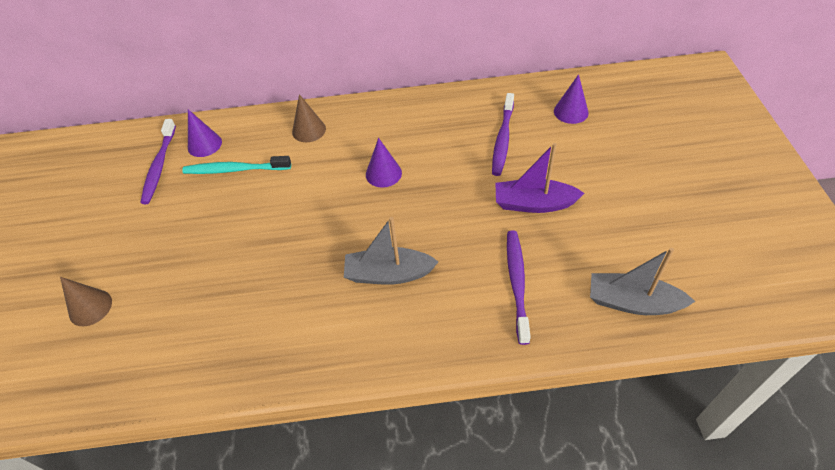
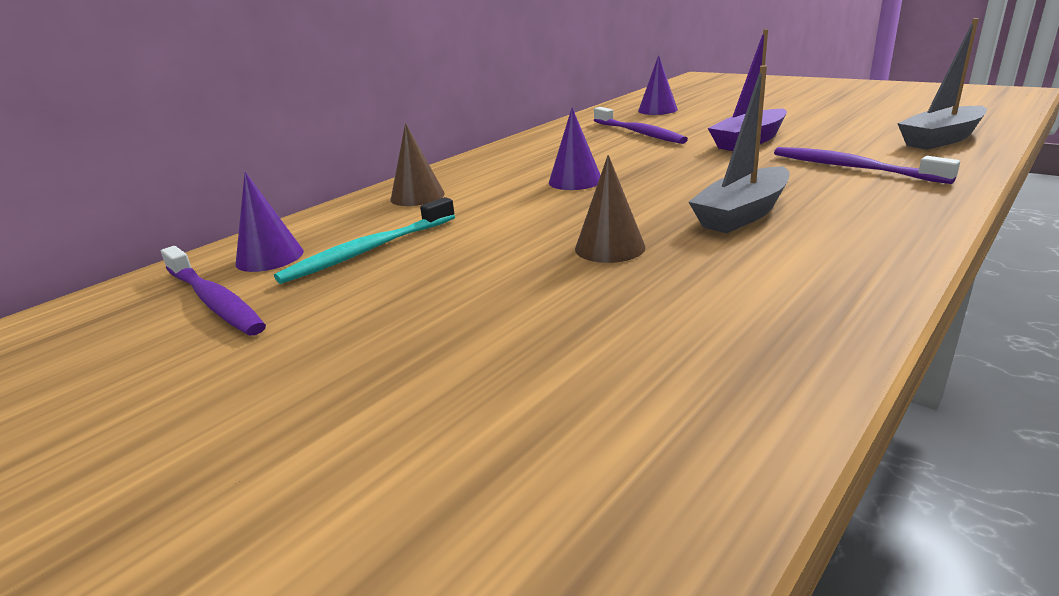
camera: 45 degrees left, 25 degrees down
(90, 307) = (358, 486): brown cone -> brown cone (610, 247)

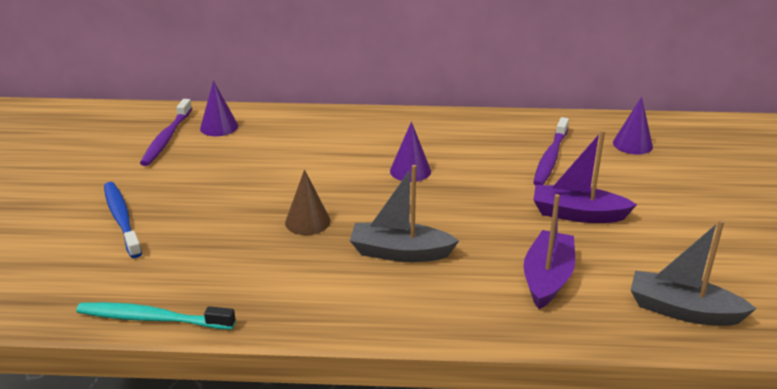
camera: 50 degrees right, 5 degrees up
(369, 250) = (248, 150): turquoise toothbrush -> turquoise toothbrush (153, 319)
(386, 394) = (122, 219): none -> blue toothbrush
(417, 196) = (334, 128): brown cone -> none
(853, 168) = (547, 278): purple toothbrush -> purple boat

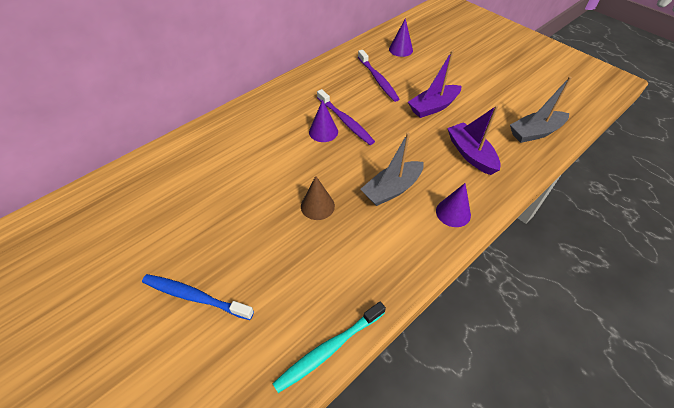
camera: 45 degrees left, 20 degrees up
(167, 138) = (130, 209): purple toothbrush -> purple toothbrush (345, 121)
(219, 127) = (157, 175): purple cone -> purple cone (453, 213)

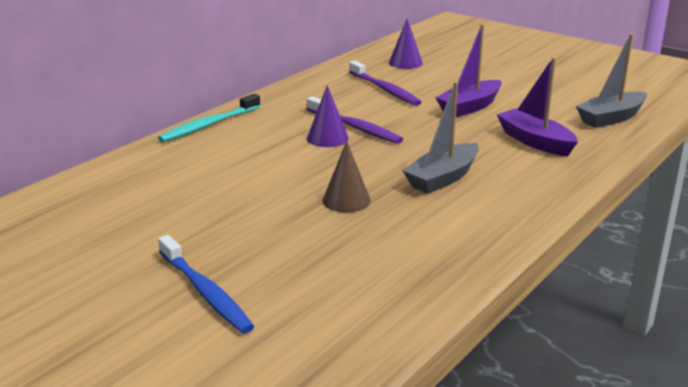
camera: 10 degrees left, 25 degrees down
(195, 297) = (205, 292): blue toothbrush -> blue toothbrush turned 135 degrees counterclockwise
(329, 349) = (414, 315): turquoise toothbrush -> turquoise toothbrush (209, 125)
(453, 213) = (532, 190): purple cone -> none

